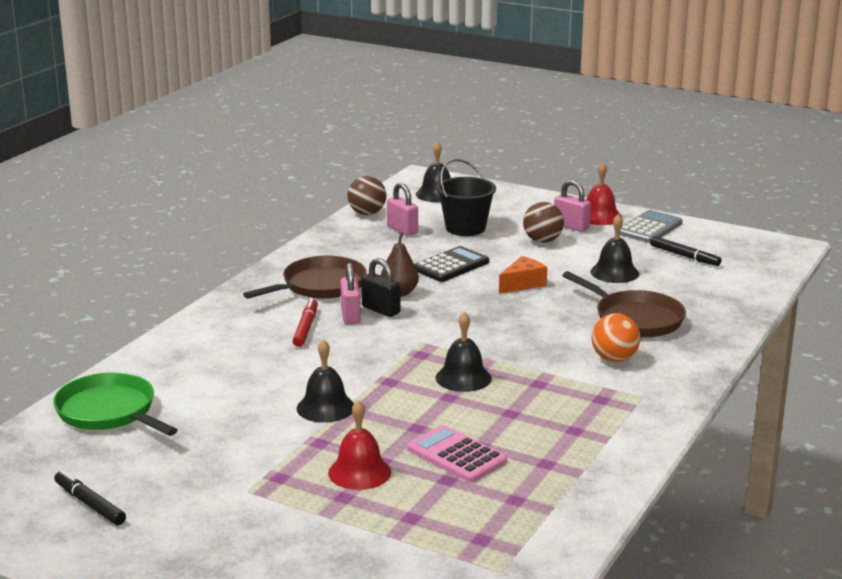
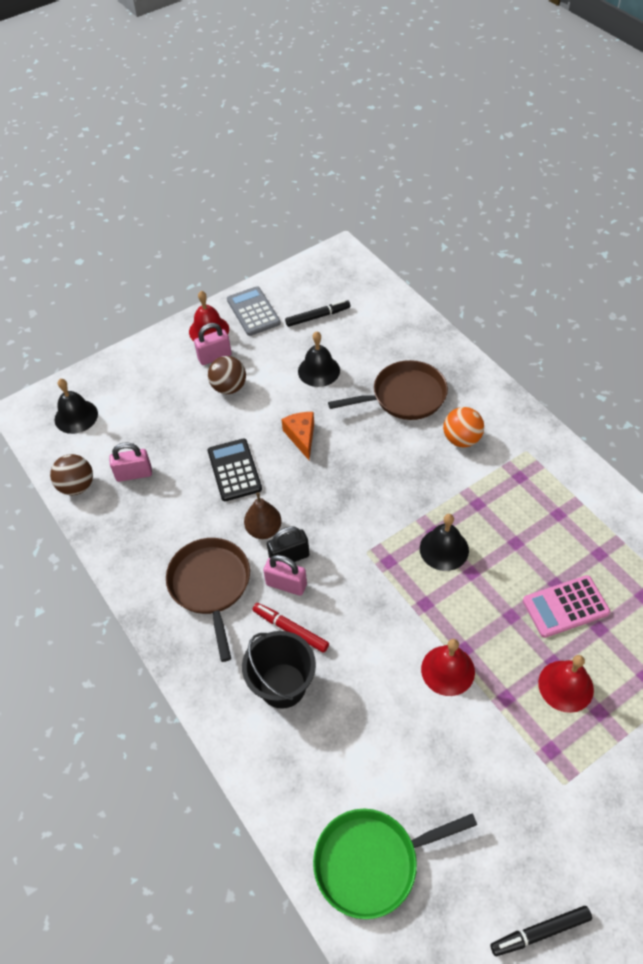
camera: 60 degrees left, 30 degrees up
(325, 407) = (448, 670): black bell -> red bell
(465, 228) = (165, 427): black bucket -> black bucket (282, 685)

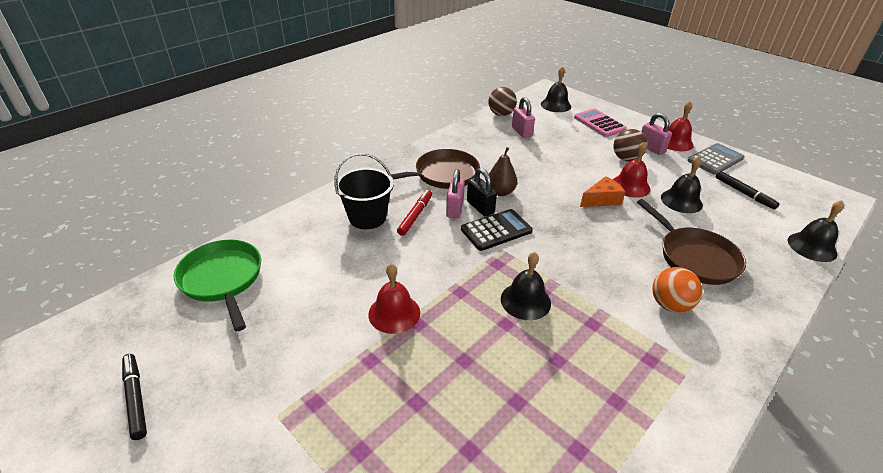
camera: 75 degrees right, 15 degrees down
(234, 470) = (548, 171): black calculator -> black calculator (496, 230)
(404, 308) = (812, 247): none -> black bell
(565, 607) = (489, 412): pink calculator -> pink calculator (599, 123)
(565, 686) = (389, 414): red bell -> red bell (630, 186)

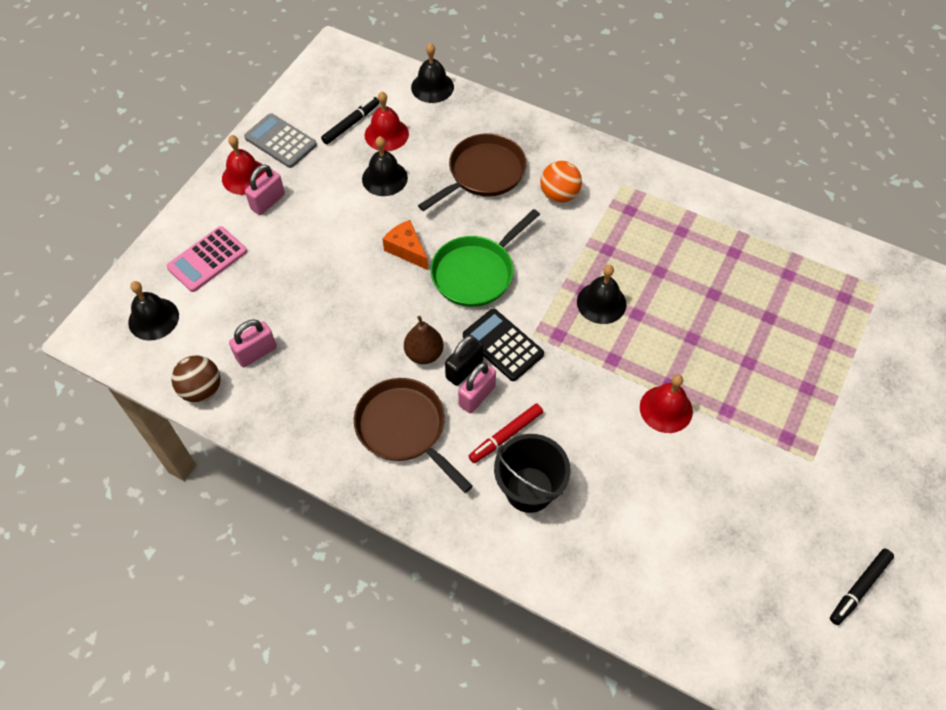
camera: 105 degrees left, 20 degrees up
(222, 279) = (697, 602): green pan -> green pan (476, 272)
(415, 215) = (506, 436): red marker -> red marker turned 45 degrees counterclockwise
(455, 209) = (477, 396): pink padlock -> pink padlock turned 45 degrees counterclockwise
(626, 159) = (302, 228): brown ball -> none
(630, 186) = (367, 223): red bell -> red bell (386, 134)

